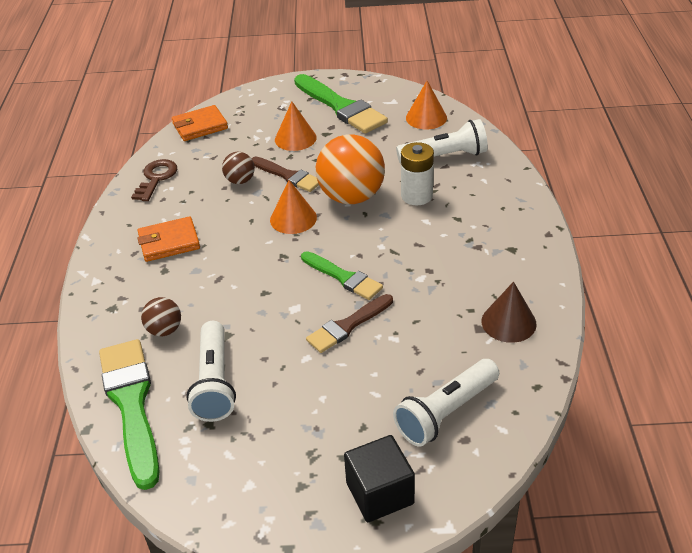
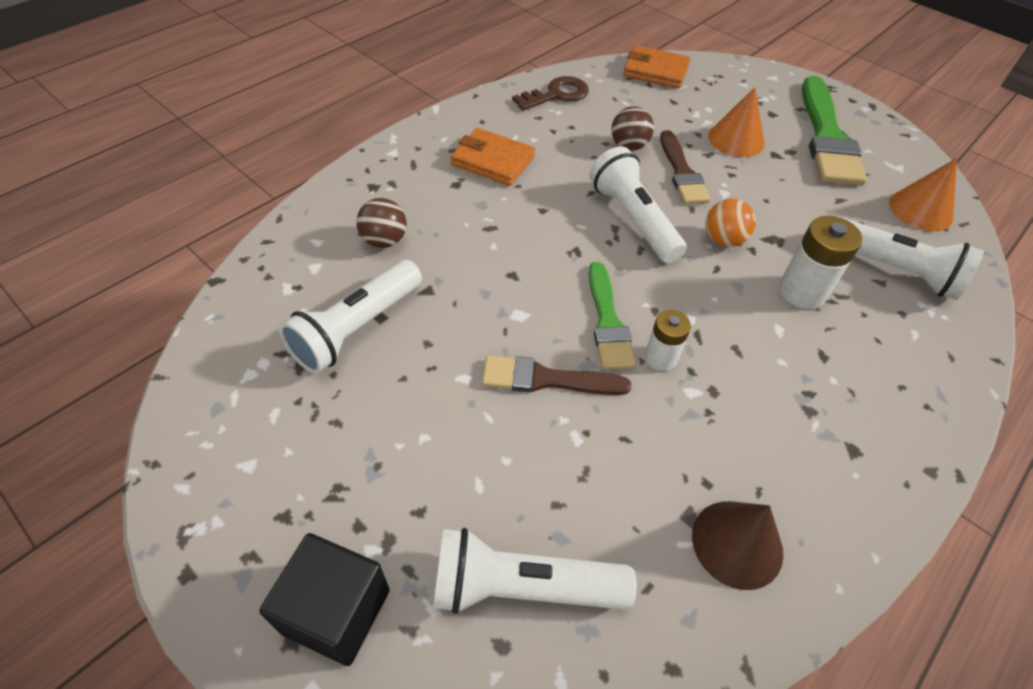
camera: 40 degrees right, 10 degrees up
(131, 404) = (271, 289): green brush -> none
(293, 218) = (633, 220): orange cone -> white flashlight
(351, 197) = (723, 240): orange ball -> orange ball, size x0.49
(389, 274) = (660, 358): none -> white battery

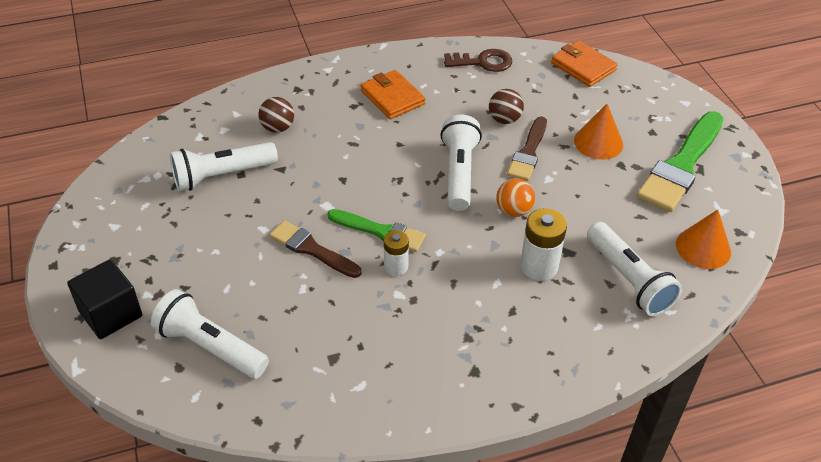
camera: 30 degrees right, 5 degrees down
(608, 321) = (380, 231): green brush -> green brush turned 90 degrees counterclockwise
(737, 543) = (348, 383): brown cone -> none

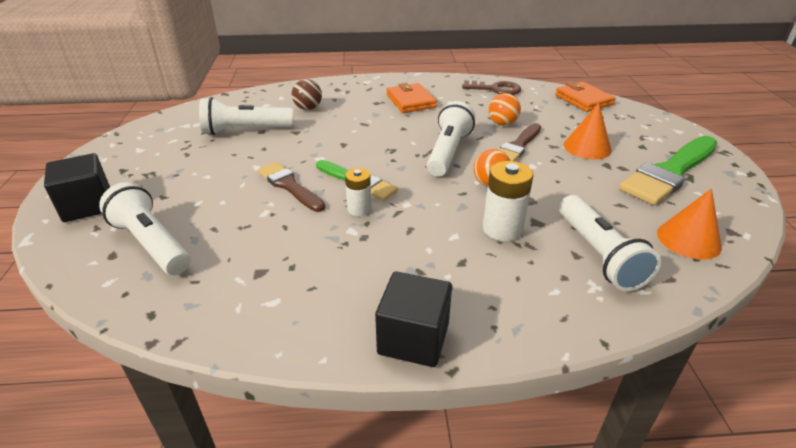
camera: 15 degrees right, 10 degrees down
(494, 395) = (413, 338): none -> black cube
(504, 119) = (502, 123): brown ball -> orange ball

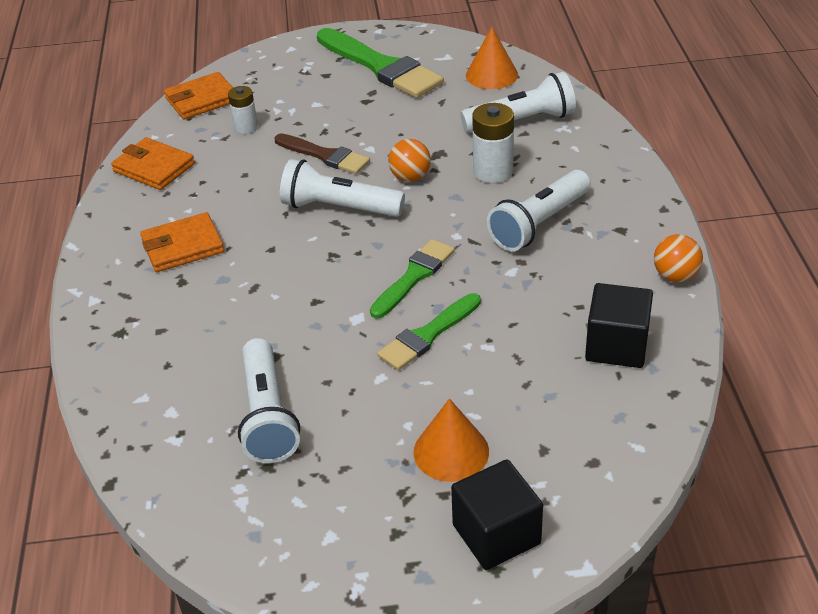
camera: 90 degrees left, 5 degrees up
(152, 244) = (566, 431): white flashlight -> white flashlight (539, 223)
(289, 186) = (427, 335): brown brush -> green brush
(308, 108) = (193, 355): brown ball -> none
(359, 209) = (471, 269): white battery -> white battery (246, 127)
(413, 338) = (651, 220): black cube -> black cube (616, 346)
(496, 89) = (154, 167): brown key -> orange wallet
(502, 123) = (264, 165): orange ball -> orange ball (675, 276)
(587, 147) = (328, 109): orange cone -> orange cone (451, 451)

